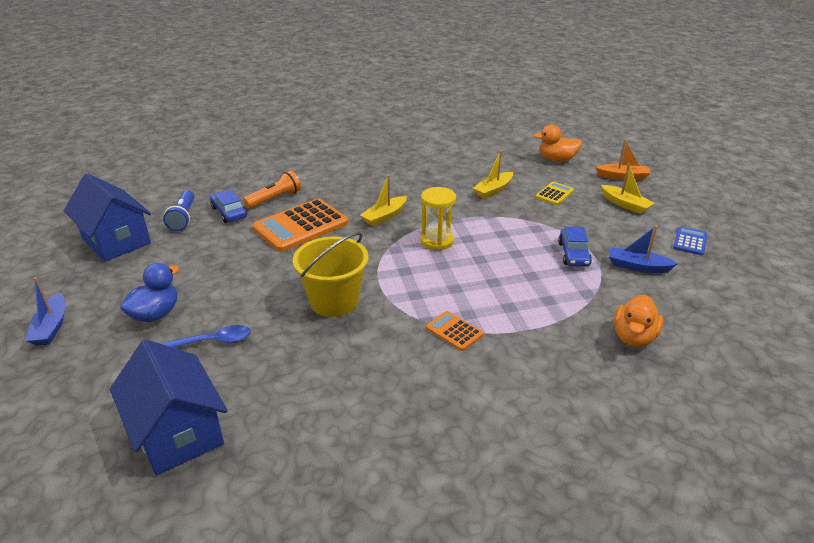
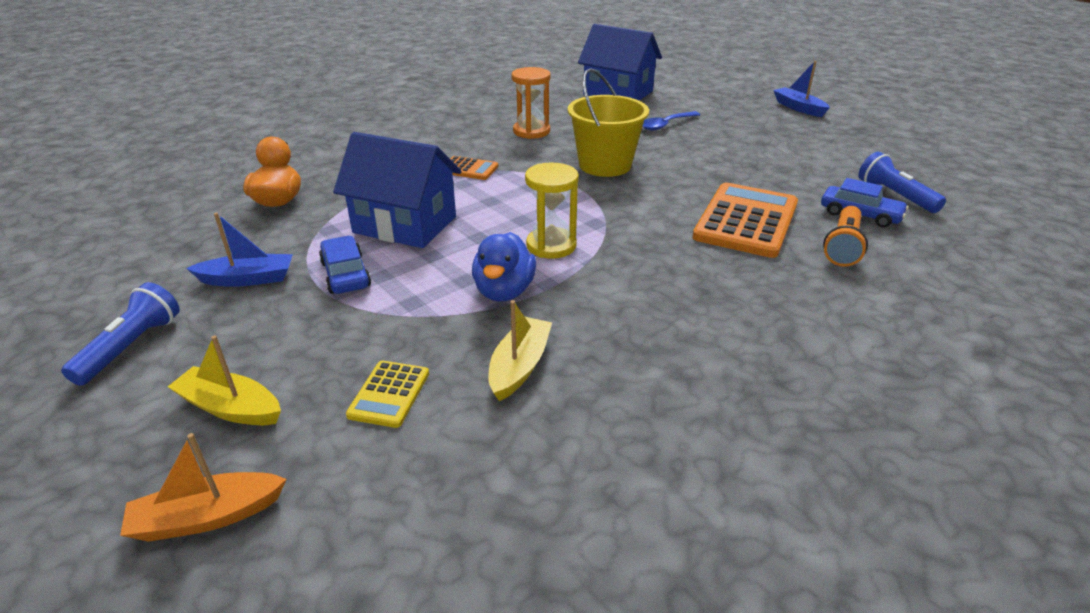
camera: 155 degrees right, 0 degrees up
(116, 241) = (901, 161): blue house -> blue house (405, 225)
(155, 314) = (741, 128): blue duck -> blue duck (504, 291)
(356, 375) = (531, 131): none -> orange hourglass
(384, 216) = (657, 261): yellow boat -> none
(556, 159) = (399, 539): orange duck -> none
(690, 241) = (131, 347): blue calculator -> blue flashlight

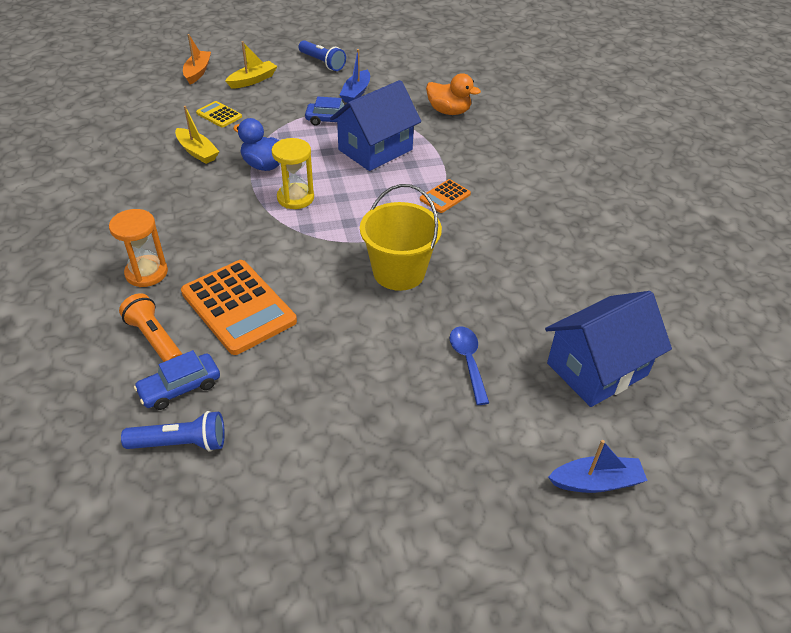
camera: 115 degrees right, 10 degrees up
(531, 131) = (507, 255): orange hourglass -> orange hourglass (146, 273)
(798, 108) = (449, 540): blue boat -> blue boat (596, 482)

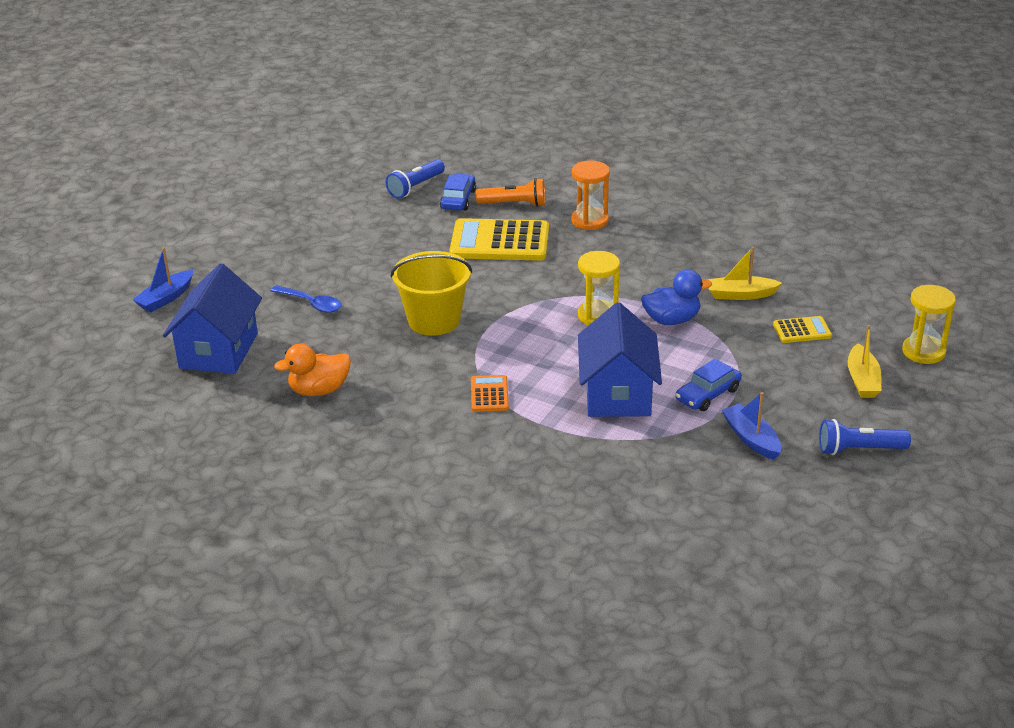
camera: 135 degrees right, 10 degrees down
(197, 72) = (923, 352): orange boat -> yellow hourglass
(238, 307) = (500, 242): orange calculator -> yellow calculator
(449, 111) = (630, 485): orange duck -> orange duck (319, 390)

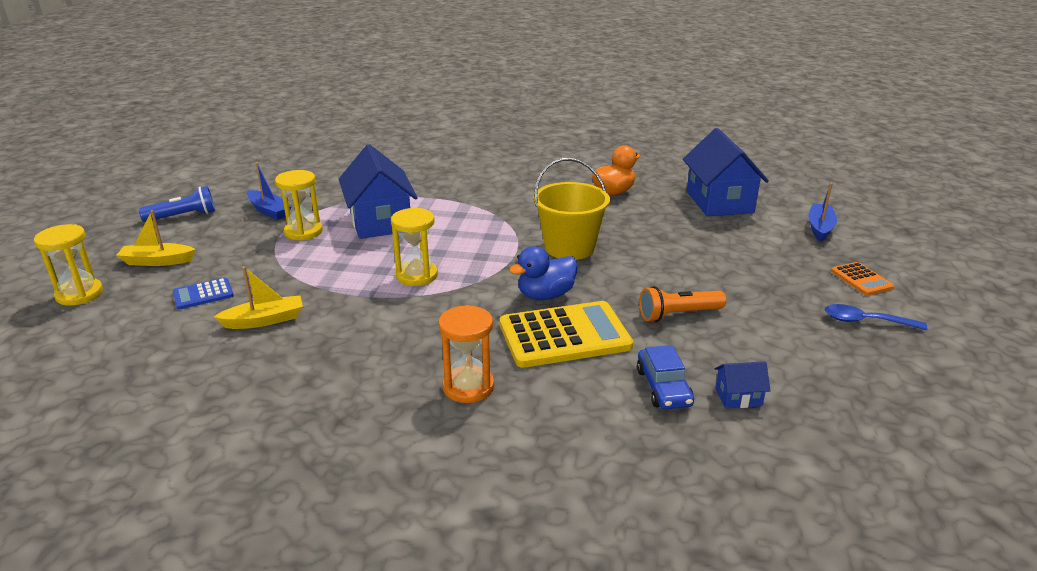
camera: 160 degrees right, 5 degrees down
(311, 304) = (691, 243): blue spoon -> blue spoon (865, 321)
(415, 187) = (738, 397): blue flashlight -> blue house
(489, 394) = (483, 207): orange calculator -> orange calculator (861, 279)
(514, 204) = (584, 394): orange flashlight -> orange flashlight (678, 314)
(672, 320) = (340, 283): blue duck -> blue duck (545, 295)
(708, 394) = (303, 232): blue car -> yellow hourglass
(802, 330) = (203, 294): yellow calculator -> blue calculator
(862, 380) = (157, 261): yellow boat -> yellow boat turned 75 degrees counterclockwise

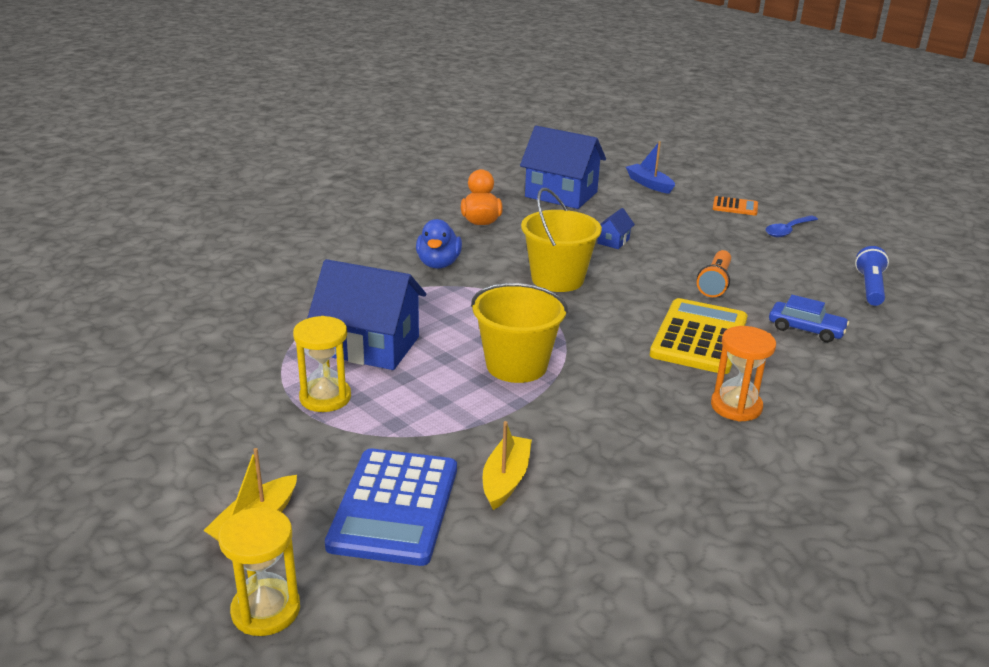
camera: 55 degrees left, 0 degrees up
(183, 216) = (143, 471): blue flashlight -> blue flashlight (870, 287)
(203, 294) = (394, 507): blue calculator -> blue calculator, size x2.04
(269, 211) = (231, 404): blue boat -> none
(417, 275) = (516, 365): yellow hourglass -> yellow bucket
(545, 295) = (627, 320): blue duck -> blue duck (438, 264)
(738, 397) = (839, 309): blue house -> blue house (613, 241)

